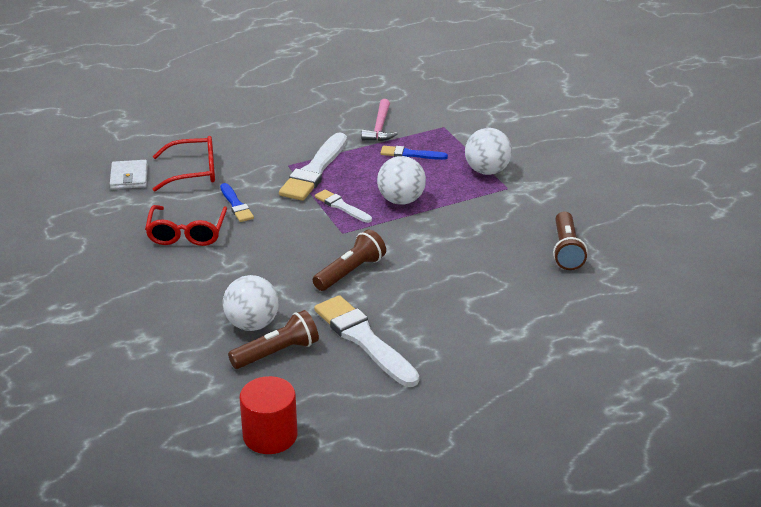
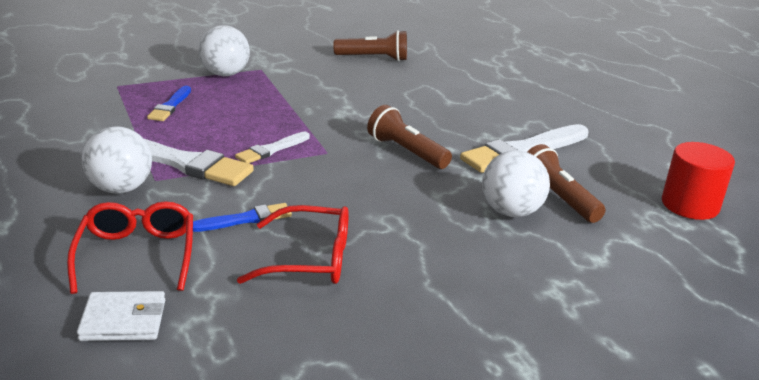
camera: 90 degrees left, 5 degrees down
(380, 127) = (95, 118): pink hammer -> none
(401, 200) = (269, 117): white ball -> white ball (120, 188)

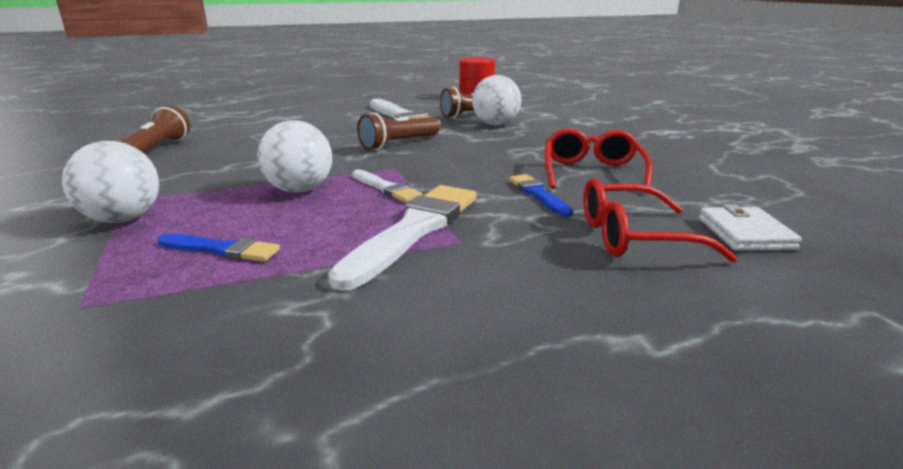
camera: 85 degrees left, 5 degrees down
(120, 188) = (489, 261): white ball -> white ball (299, 190)

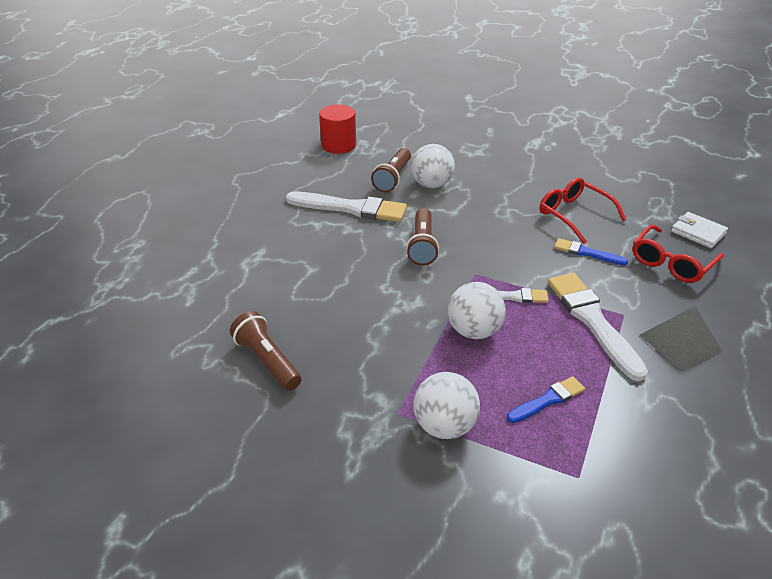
camera: 45 degrees left, 15 degrees up
(466, 291) = (680, 343): none -> grey pyramid

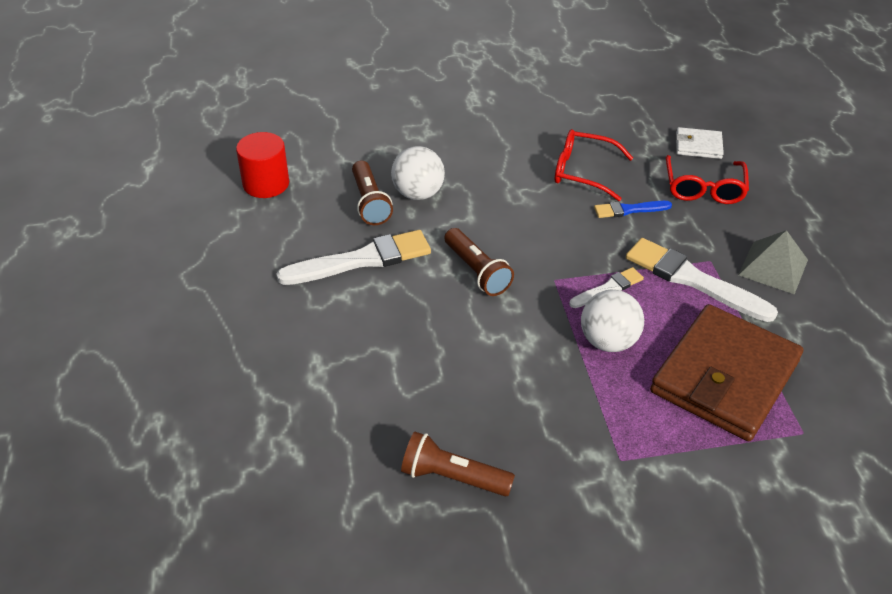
camera: 35 degrees left, 5 degrees up
(444, 426) = (669, 449): white ball -> none
(548, 400) = (724, 377): blue brush -> brown wallet

